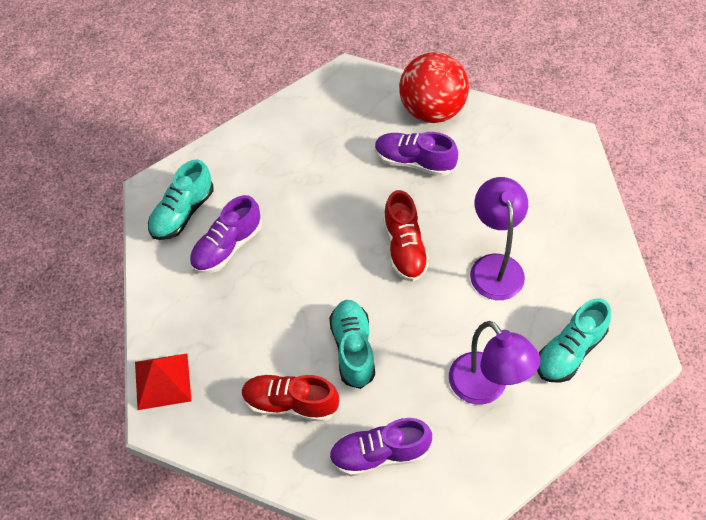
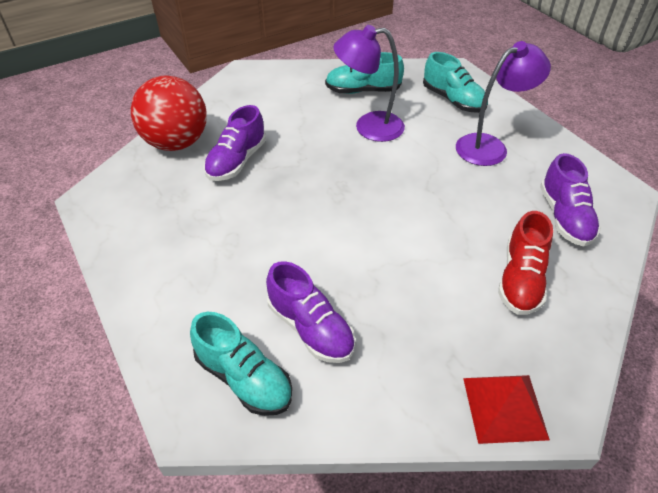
camera: 85 degrees left, 10 degrees down
(353, 349) = (454, 225): turquoise shoe -> turquoise shoe (363, 91)
(404, 248) = (339, 178): red shoe -> none

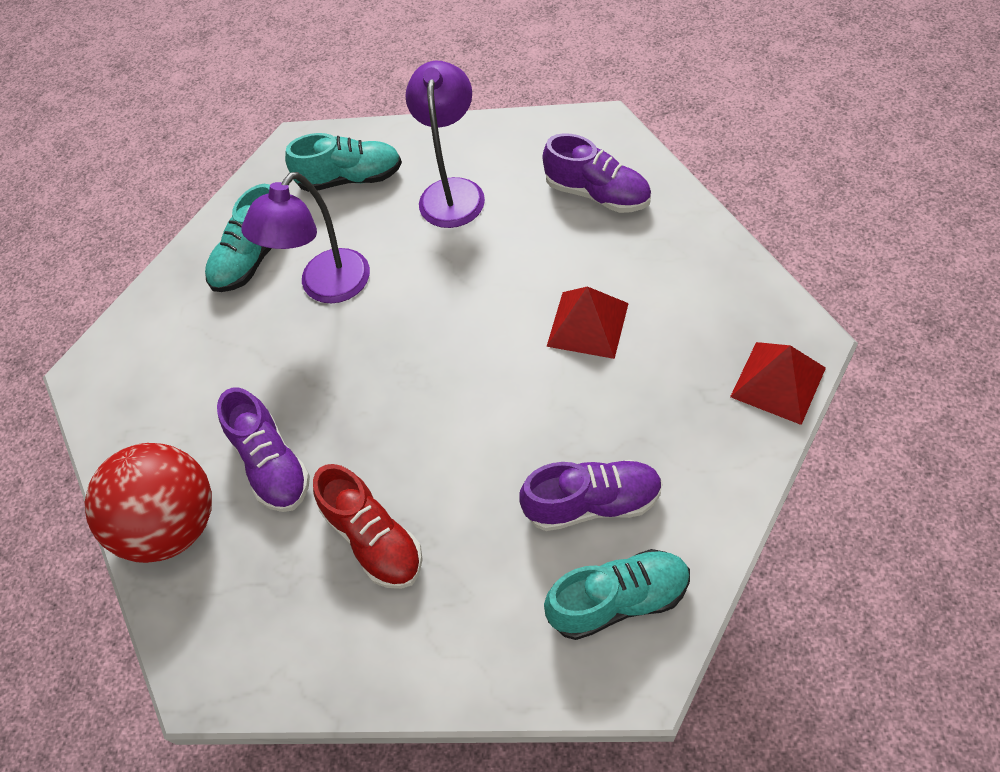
camera: 50 degrees left, 10 degrees up
(451, 261) = (587, 324): none -> red pyramid
(520, 279) = (649, 280): red shoe -> red shoe (374, 539)

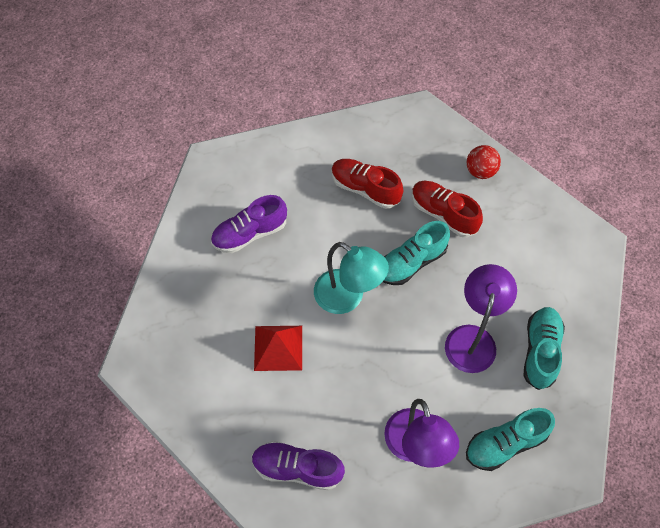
camera: 155 degrees right, 5 degrees up
(173, 525) = (480, 171): red ball -> red ball, size x0.52
(272, 464) = (443, 214): purple shoe -> red shoe
(469, 369) = (347, 298): none -> turquoise lamp
(618, 600) = (226, 189): turquoise shoe -> turquoise shoe (411, 262)
(778, 382) = (148, 331): red pyramid -> none

